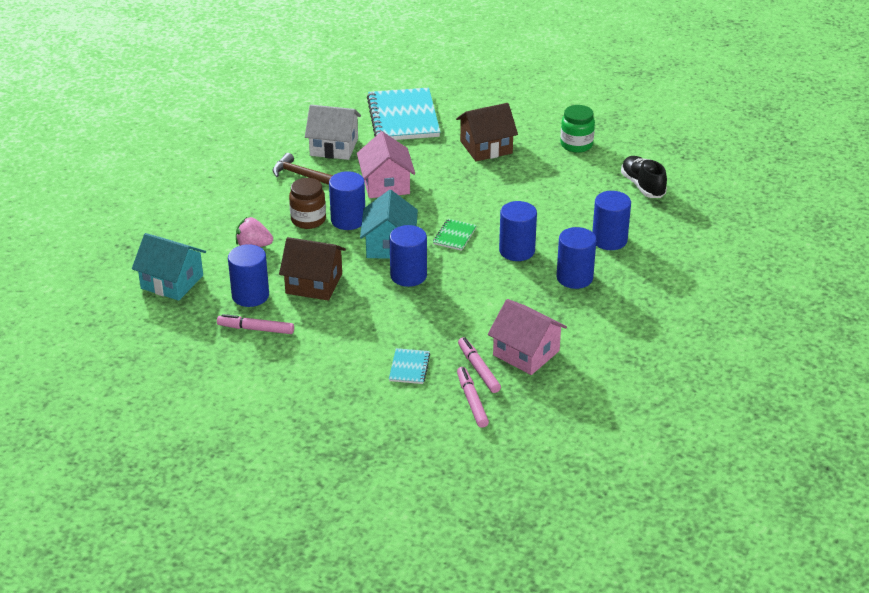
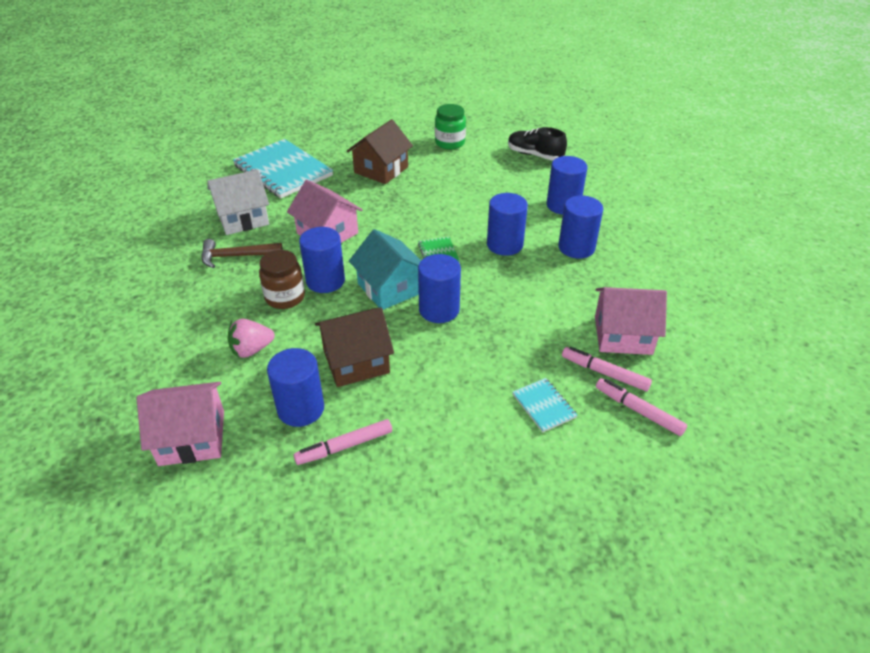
camera: 35 degrees left, 5 degrees up
(172, 282) = (192, 438): turquoise house -> pink house

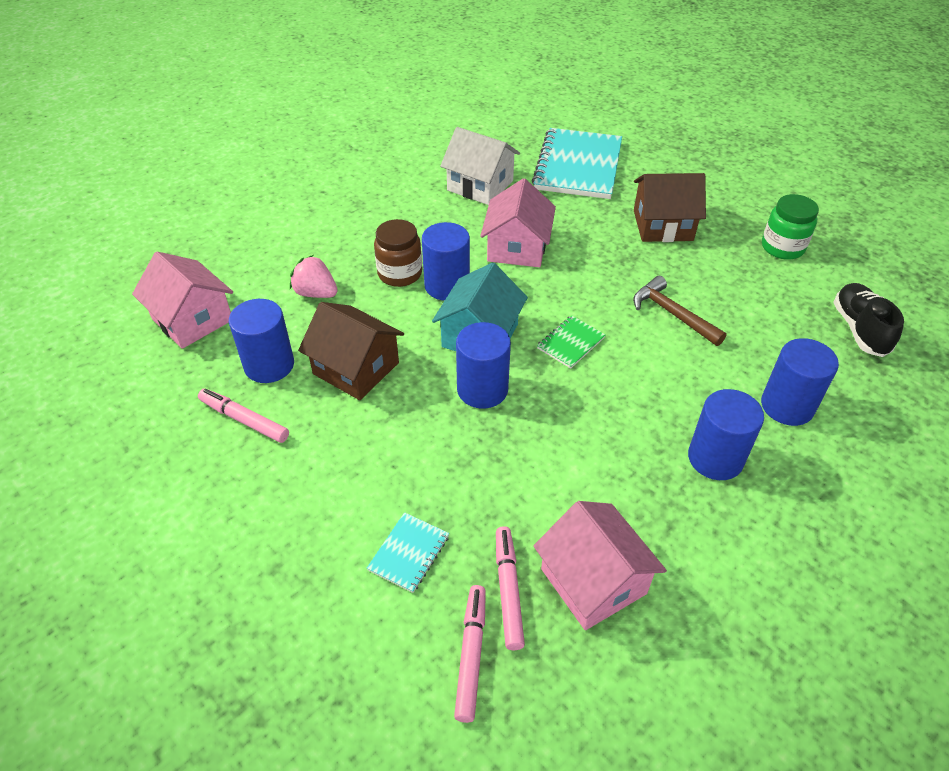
camera: 55 degrees right, 5 degrees up
(236, 256) = (425, 213): brown hammer -> brown hammer (672, 314)
(504, 245) = (646, 389): blue cylinder -> none

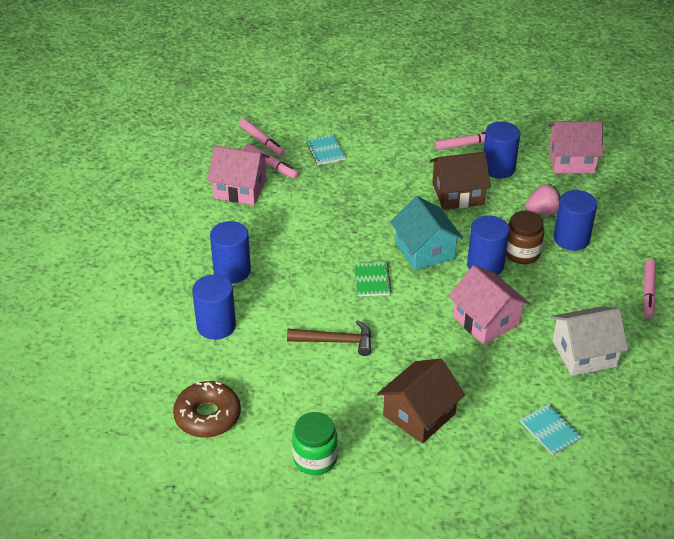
camera: 135 degrees right, 5 degrees down
(362, 187) = (648, 292): none -> pink marker
(482, 389) = (384, 226): blue cylinder -> blue cylinder (571, 239)
(578, 166) = (550, 430): turquoise notebook -> turquoise notebook, size x0.45
(859, 329) = (207, 416): black shoe -> brown donut

